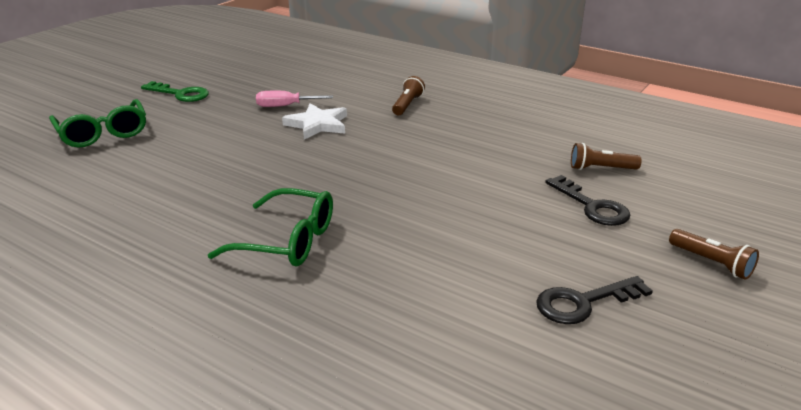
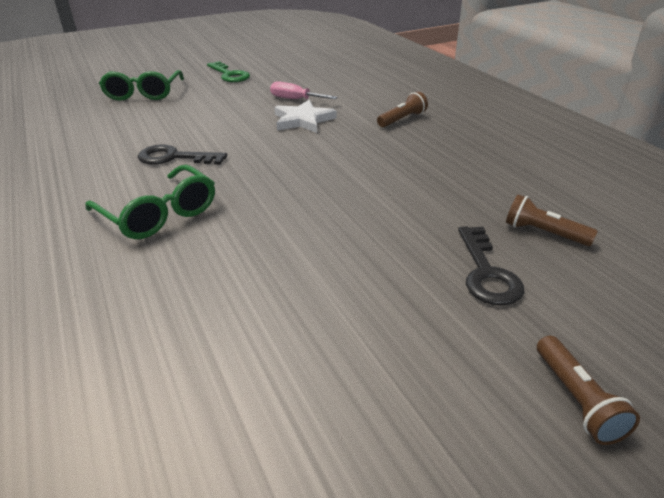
camera: 30 degrees right, 5 degrees up
(583, 303) = (354, 383): black key -> black key (174, 158)

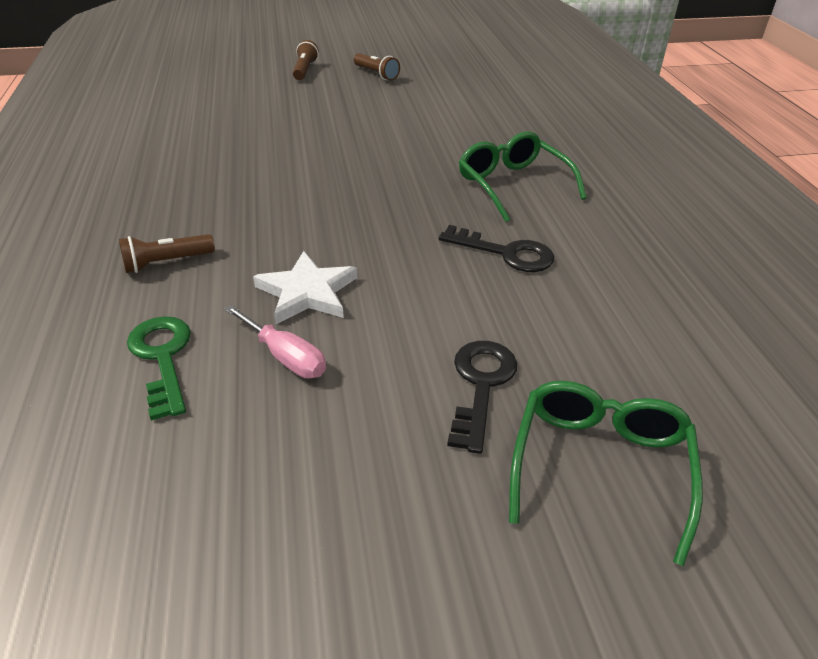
camera: 165 degrees left, 5 degrees up
(229, 75) = (384, 524): green key -> green key (162, 358)
(486, 273) = (284, 110): black key -> black key (481, 385)
(544, 233) = (212, 121): brown flashlight -> brown flashlight (376, 74)

